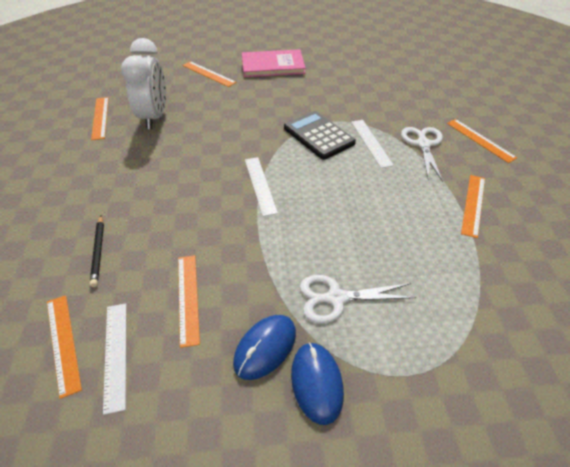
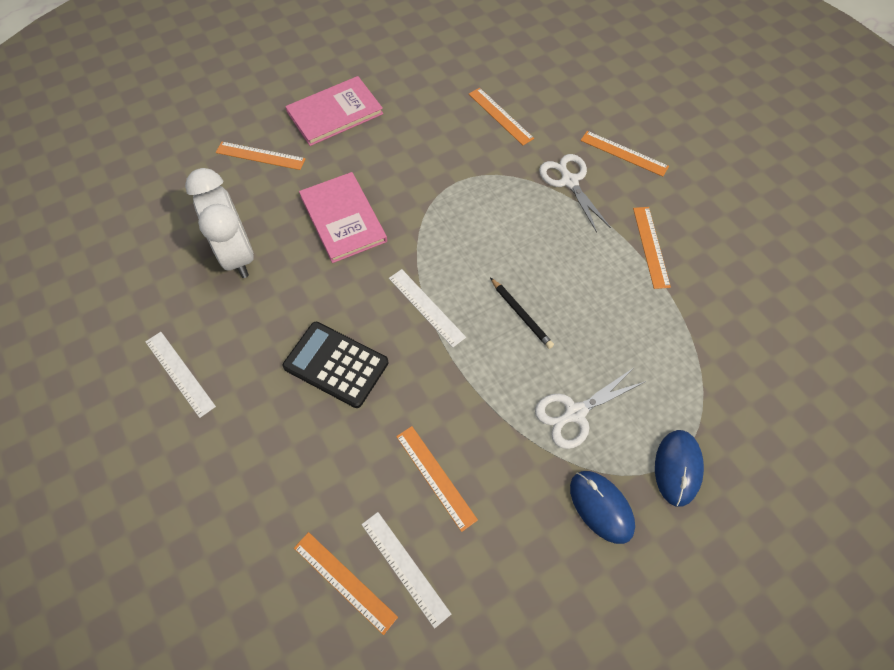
camera: 25 degrees left, 15 degrees up
(98, 252) = (305, 467): black pencil -> black pencil (521, 315)
(100, 118) = (166, 281): orange ruler -> orange ruler (500, 116)
(237, 119) = (343, 219): none -> pink book
(265, 348) = (539, 494): blue mouse -> blue mouse (677, 468)
(318, 135) = (452, 210): black calculator -> black calculator (336, 364)
(371, 143) = (514, 199): white ruler -> white ruler (180, 373)

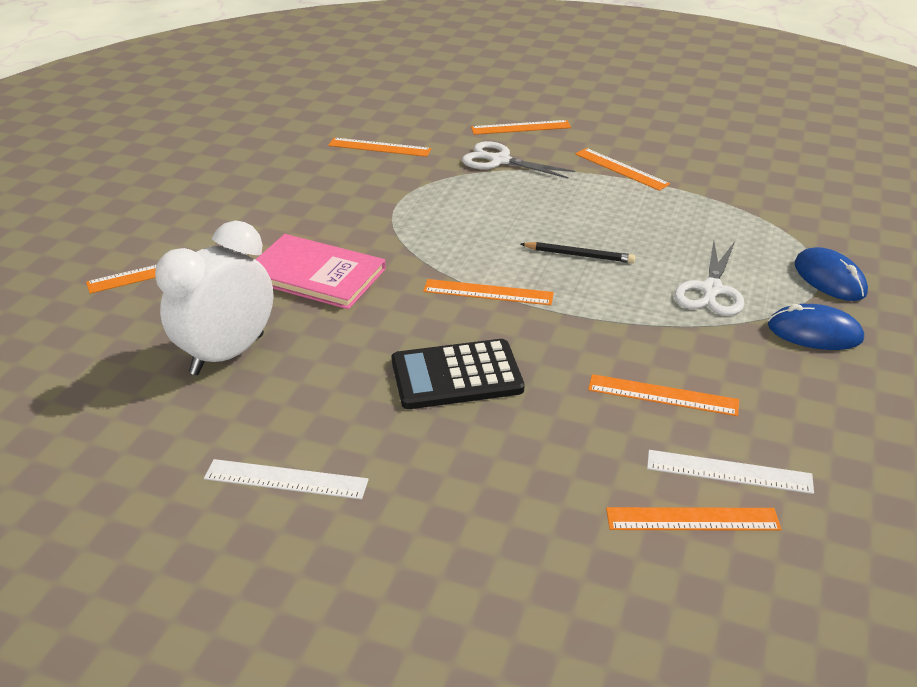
camera: 40 degrees left, 25 degrees down
(237, 254) = (227, 354): white clock -> white clock turned 75 degrees counterclockwise
(335, 113) = (201, 209): pink book -> none
(426, 307) = (488, 292): white ruler -> orange ruler

